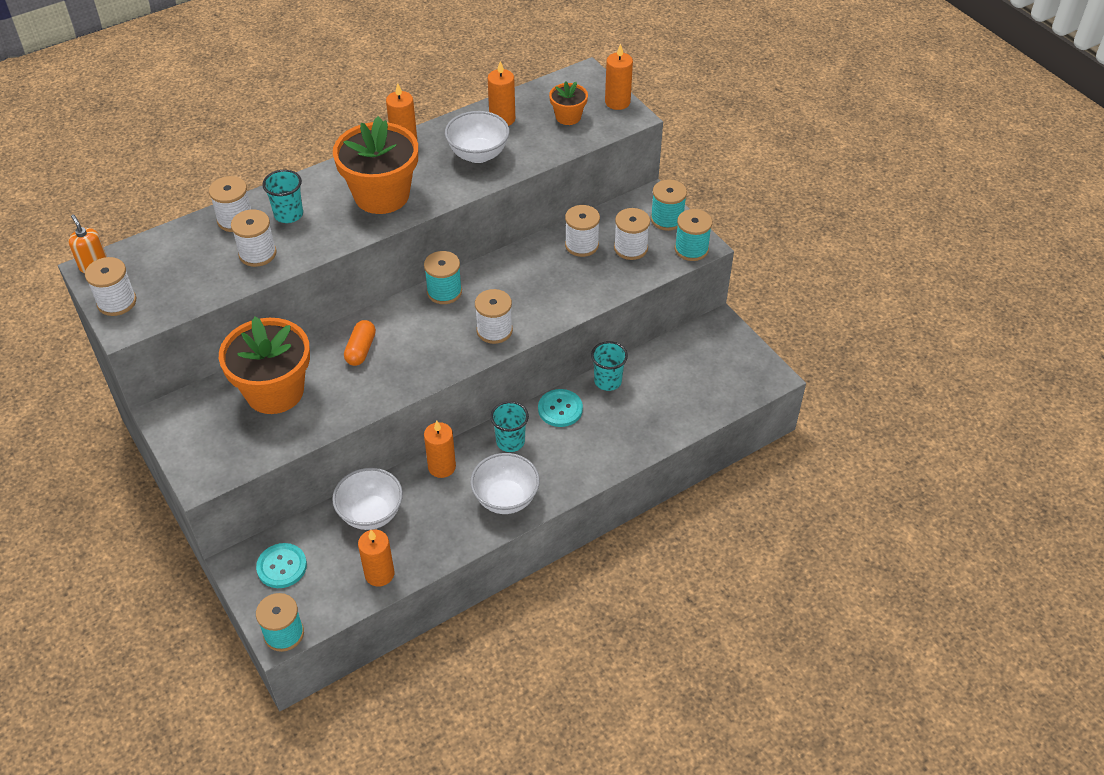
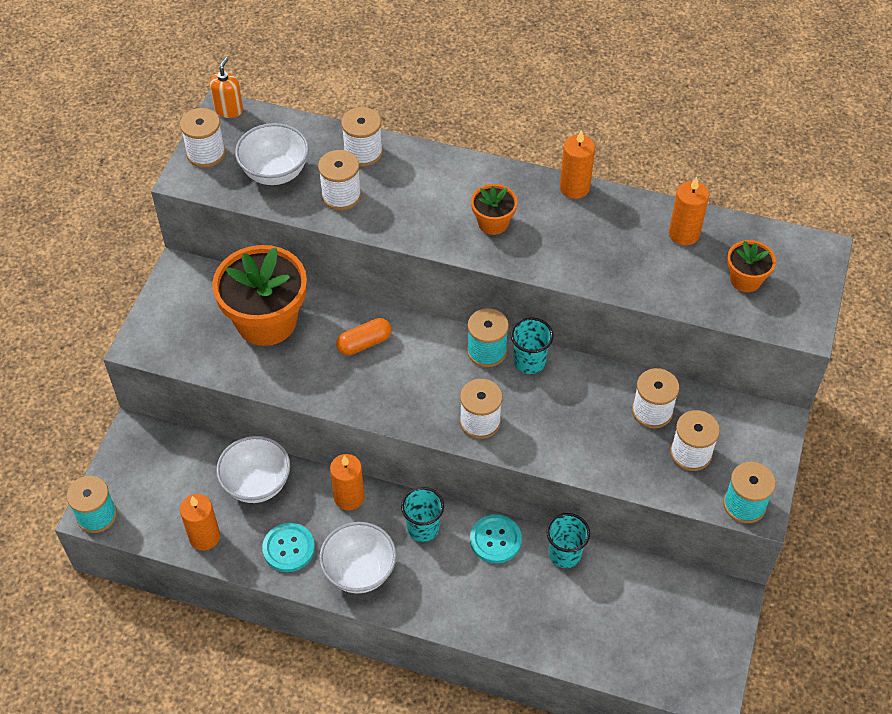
camera: 50 degrees right, 5 degrees up
(282, 566) = (155, 464): turquoise button -> turquoise button (288, 548)
(288, 214) = (404, 180): turquoise cup -> turquoise cup (529, 362)
(381, 195) = (493, 223): orange flower pot -> orange flower pot, size x0.49
(478, 154) = (618, 251): white bowl -> white bowl (275, 173)
(617, 102) = (812, 302): orange candle -> none
(667, 219) = (761, 456): turquoise spool -> none

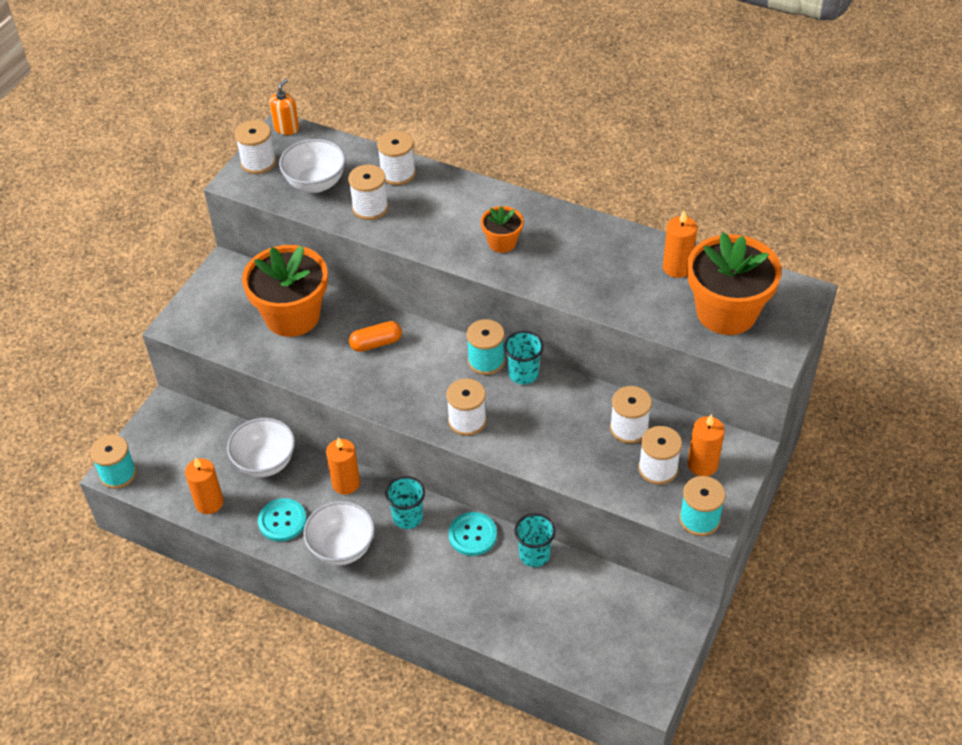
camera: 10 degrees right, 5 degrees down
(574, 188) = (583, 219): orange candle -> orange candle (702, 464)
(745, 279) = (726, 312): orange flower pot -> orange flower pot, size x2.04

